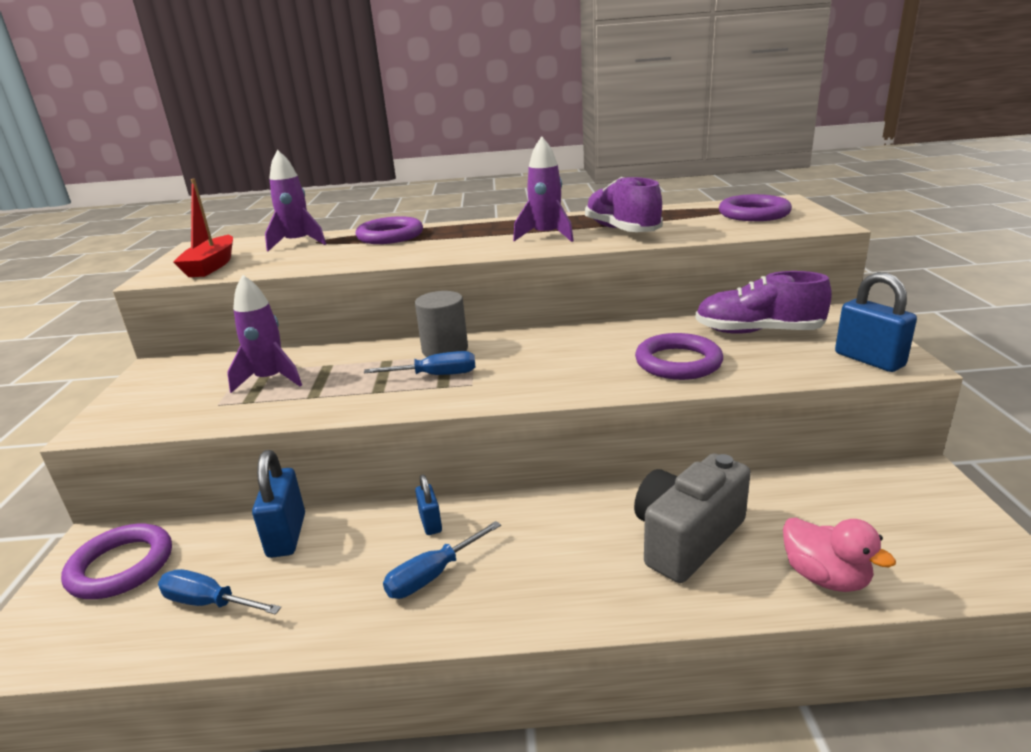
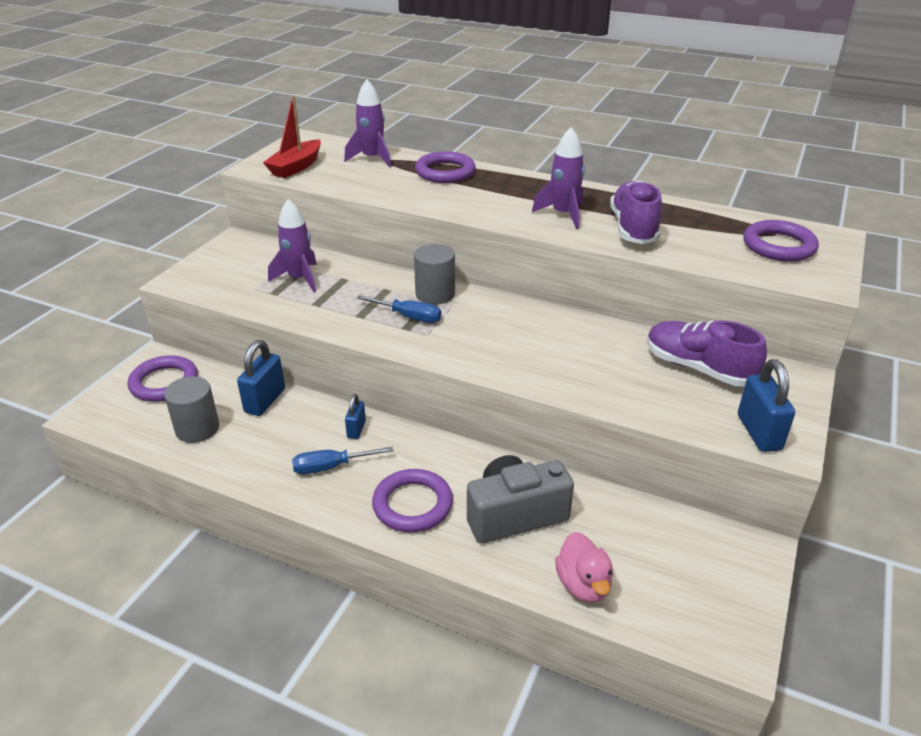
camera: 25 degrees right, 10 degrees up
(209, 603) = (197, 428): blue screwdriver -> grey cylinder
(678, 362) = (597, 373): purple ring -> purple ring (412, 504)

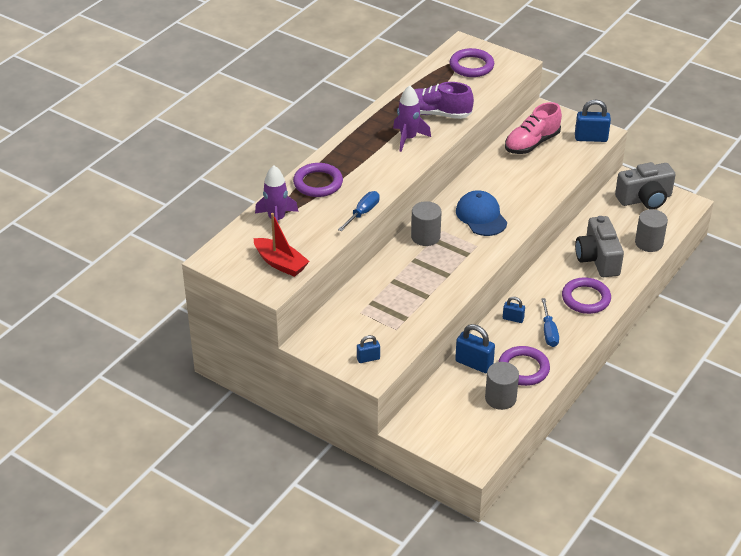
camera: 80 degrees left, 5 degrees up
(164, 383) = (441, 421): purple ring -> purple ring (523, 369)
(204, 275) = (368, 358): none -> blue padlock
(299, 279) = (386, 304): purple rocket -> none
(408, 317) = (453, 252): blue screwdriver -> blue screwdriver (362, 213)
(493, 333) = (481, 216): none -> blue cap
(583, 585) = (649, 243): pink duck -> grey cylinder
(698, 368) = (532, 143): purple shoe -> pink shoe
(712, 575) = (645, 199): none -> grey camera

